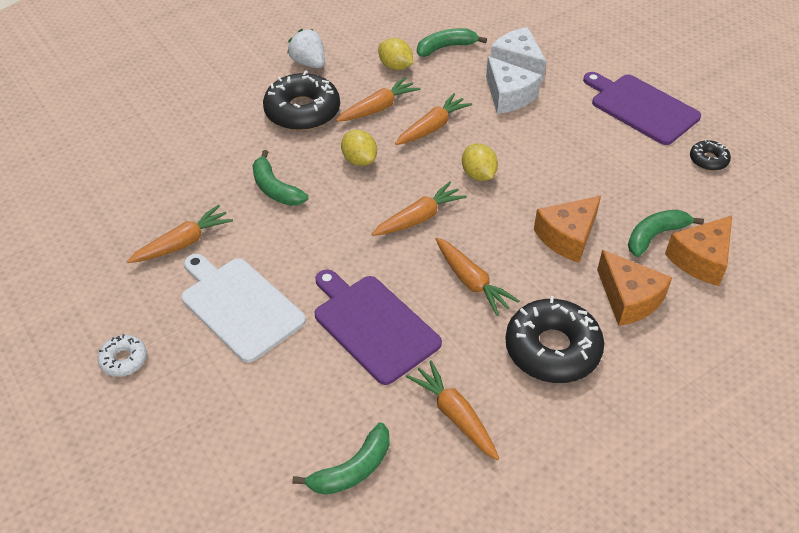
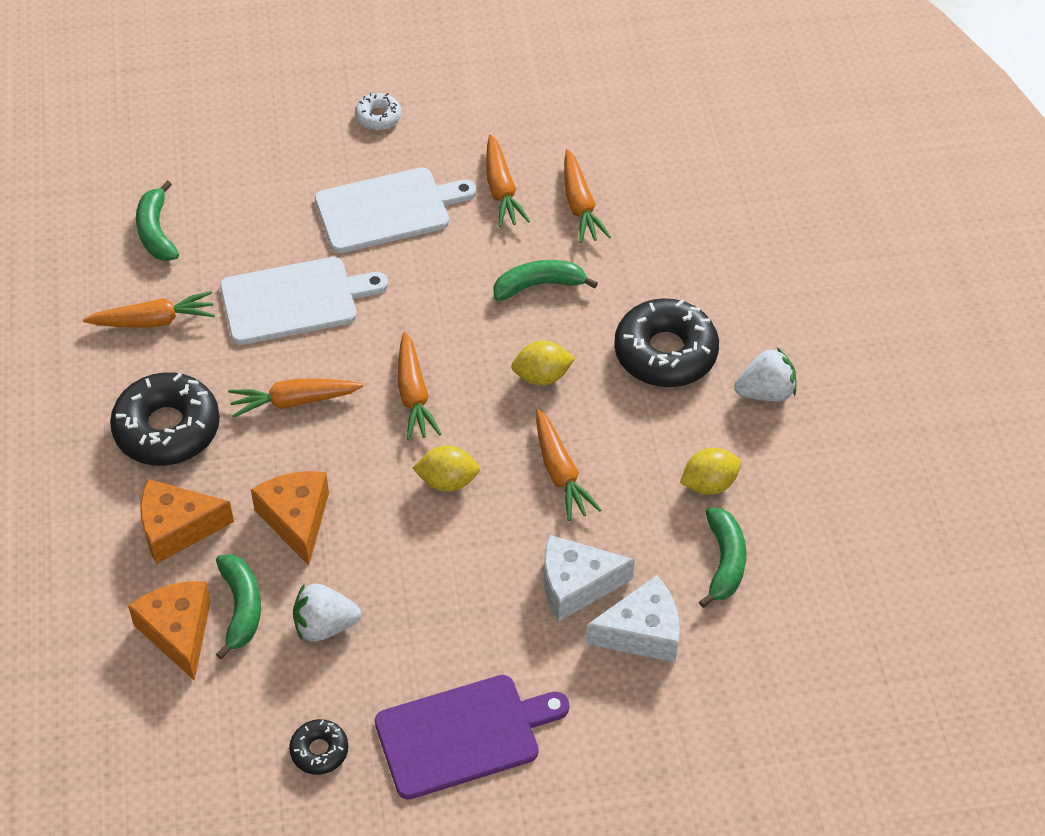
camera: 115 degrees right, 5 degrees up
(373, 325) = (294, 300): purple cutting board -> white cutting board
(378, 108) = (629, 431): orange carrot -> orange carrot (580, 205)
(630, 190) = (324, 626): none -> white strawberry

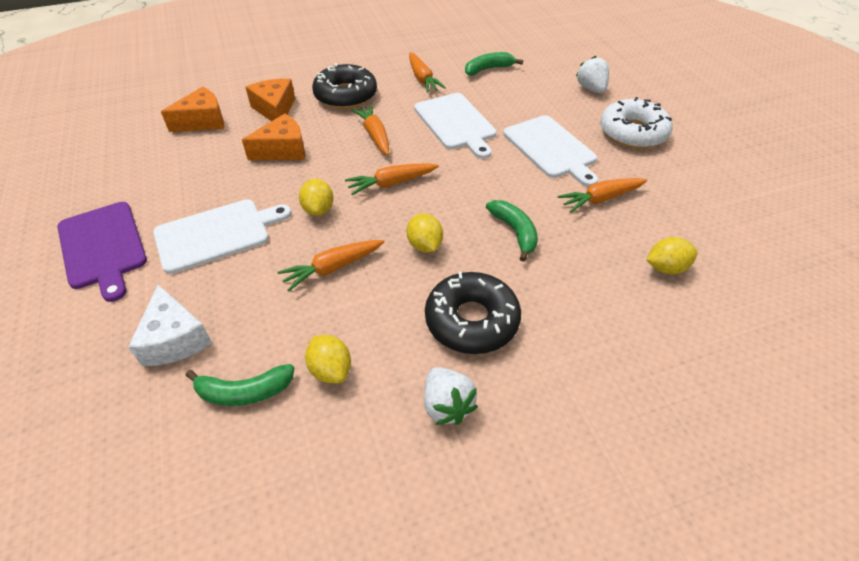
camera: 80 degrees right, 5 degrees down
(241, 608) = (218, 140): green banana -> none
(319, 751) = (108, 185): black donut -> none
(324, 626) = (201, 173): white strawberry -> white strawberry (591, 89)
(378, 117) = (633, 132): white donut -> white donut, size x2.05
(469, 598) = (217, 234): none -> white cutting board
(576, 585) = (225, 291): white cheese -> none
(580, 205) = (610, 245): orange carrot -> none
(625, 170) = (666, 268): none -> yellow lemon

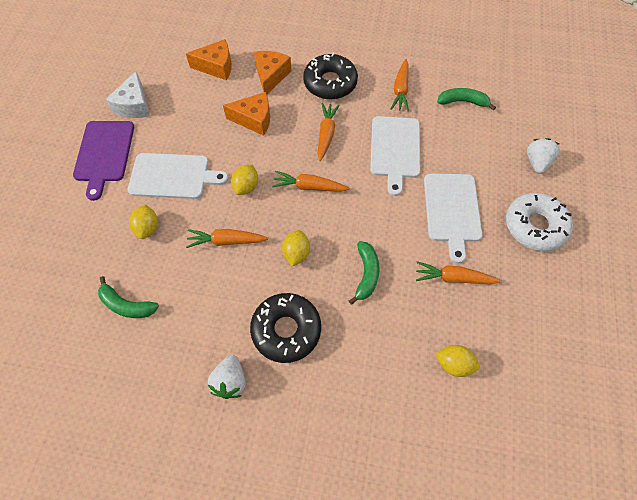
camera: 30 degrees right, 15 degrees up
(175, 339) = (109, 246): white cheese -> white cheese (134, 105)
(331, 370) = (180, 317): yellow lemon -> yellow lemon (147, 228)

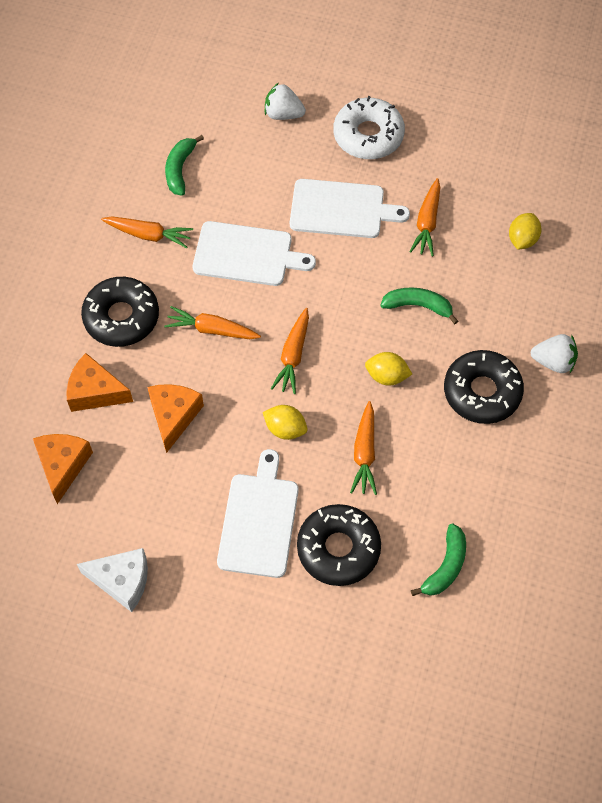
camera: 85 degrees left, 0 degrees up
(104, 154) = (209, 617): purple cutting board -> none
(147, 228) = (338, 548): yellow lemon -> black donut
(230, 381) = (539, 450): white strawberry -> white strawberry (553, 361)

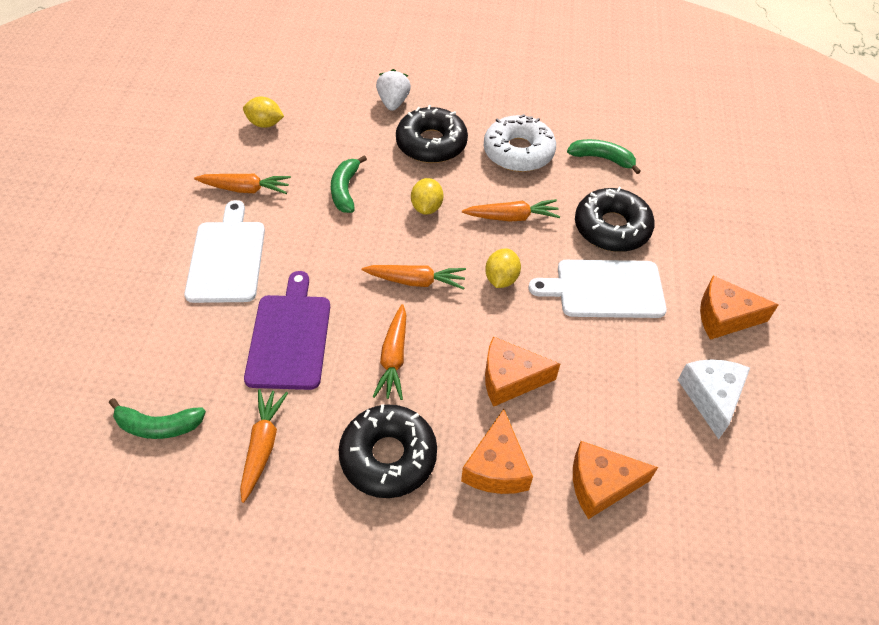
camera: 100 degrees left, 10 degrees down
(207, 625) = (724, 317): none -> orange cheese
(247, 254) = (289, 337): white cutting board -> purple cutting board
(283, 114) = (81, 325): white strawberry -> none
(368, 135) = (125, 243): white donut -> white donut (518, 152)

